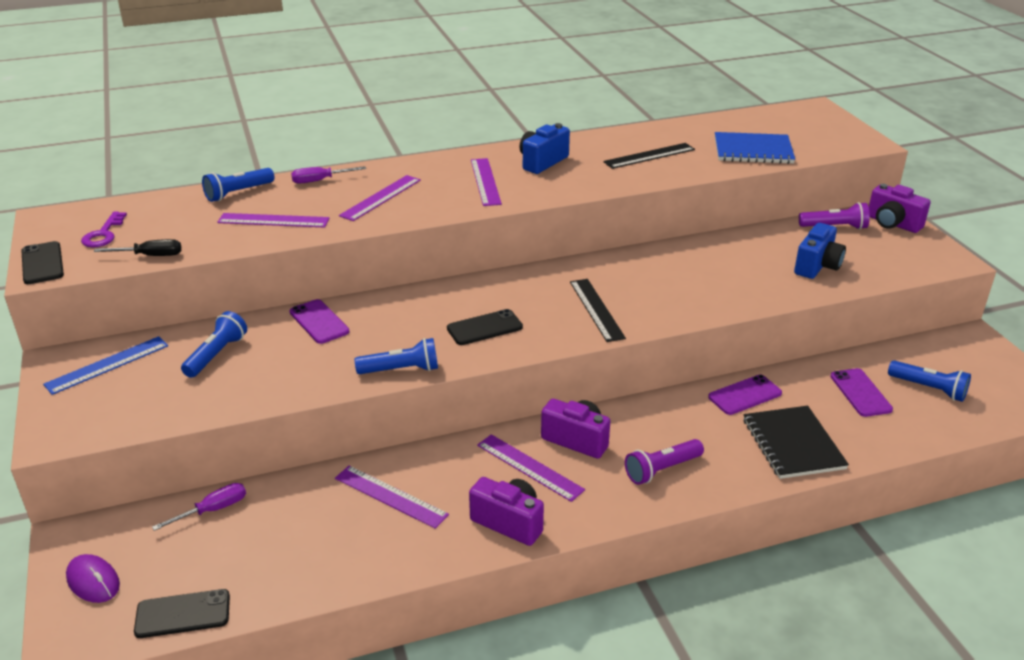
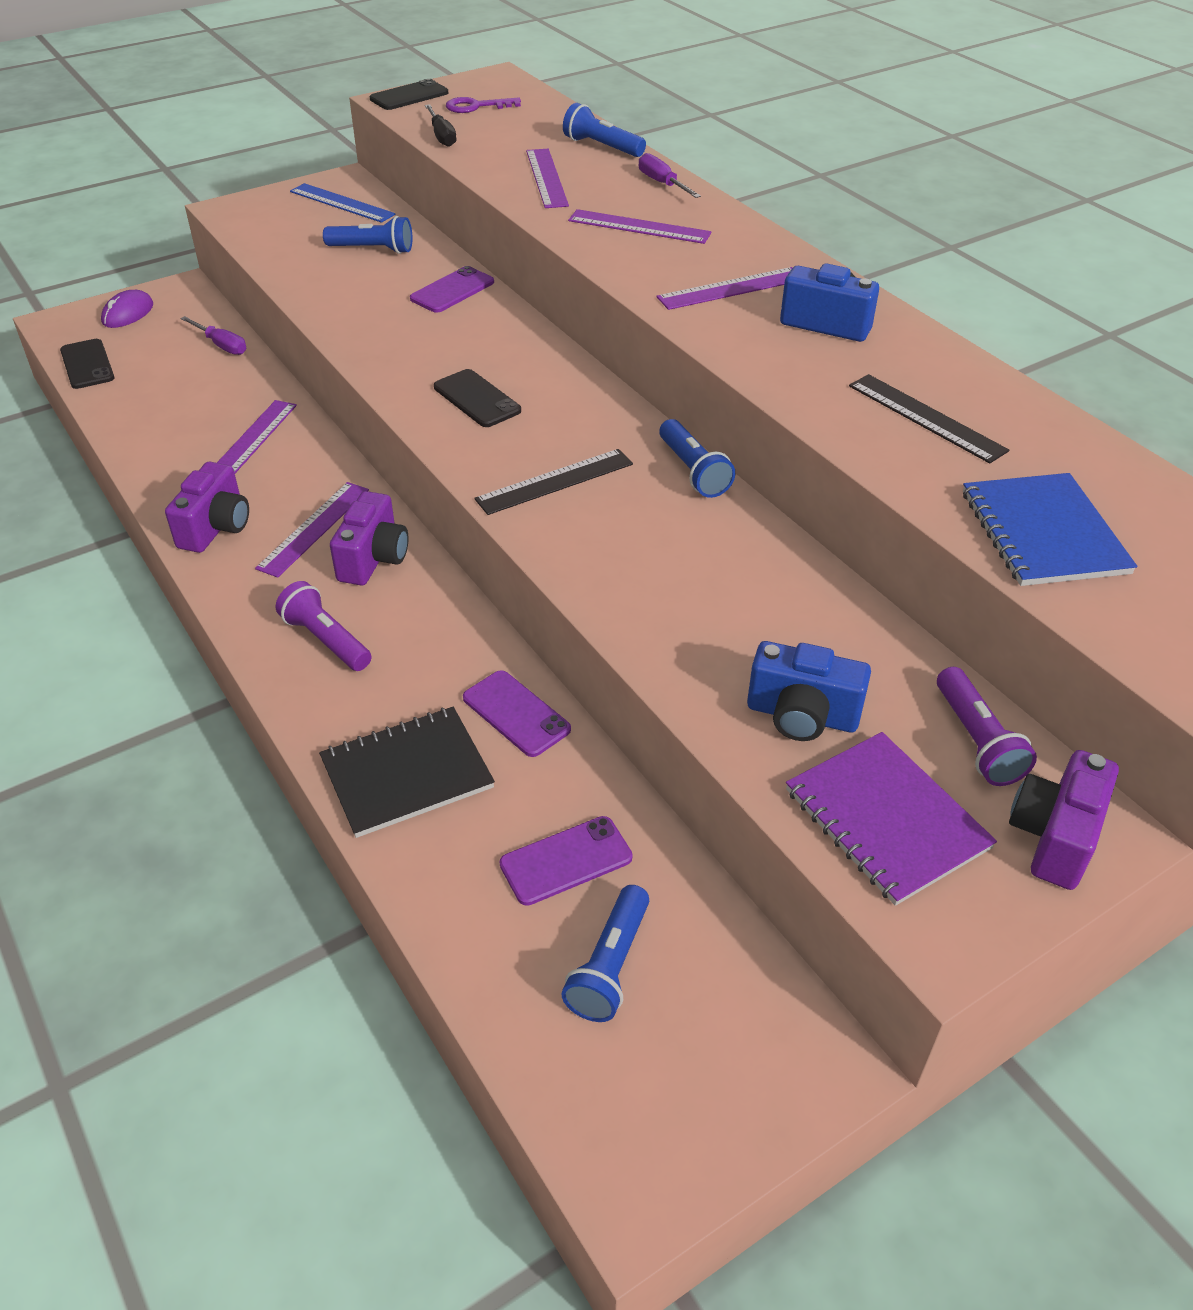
camera: 75 degrees right, 10 degrees up
(401, 370) = (371, 358): blue flashlight -> blue flashlight (693, 471)
(885, 258) = (886, 819): none -> purple notebook

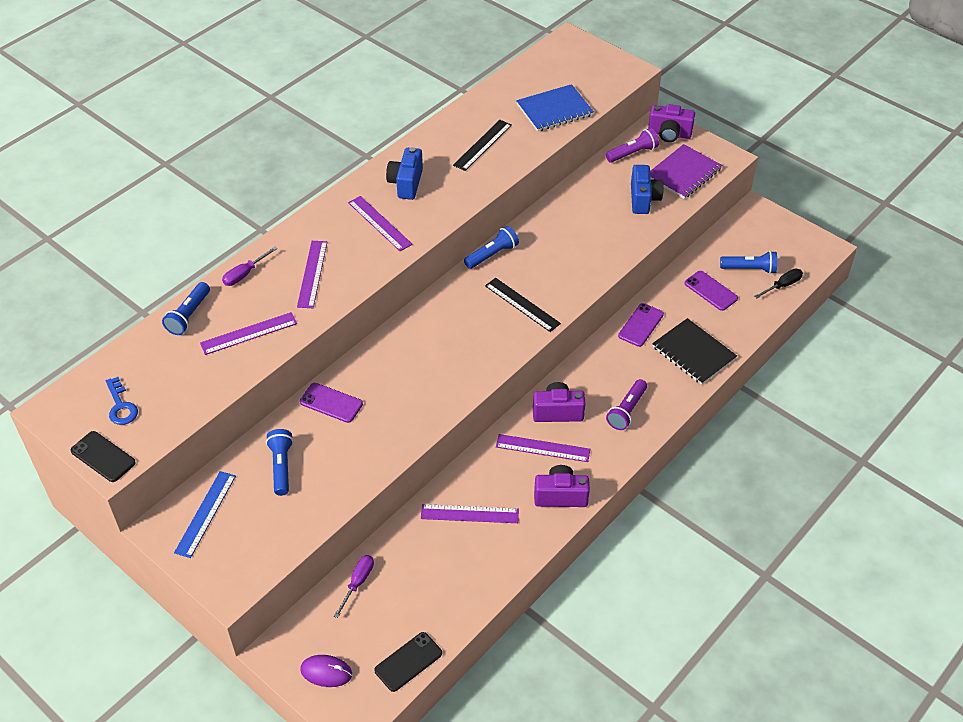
camera: 105 degrees left, 5 degrees up
(442, 136) = (185, 411): black screwdriver -> black screwdriver (782, 285)
(476, 106) = (121, 406): purple key -> blue key
(477, 399) = (457, 355): black phone -> none

